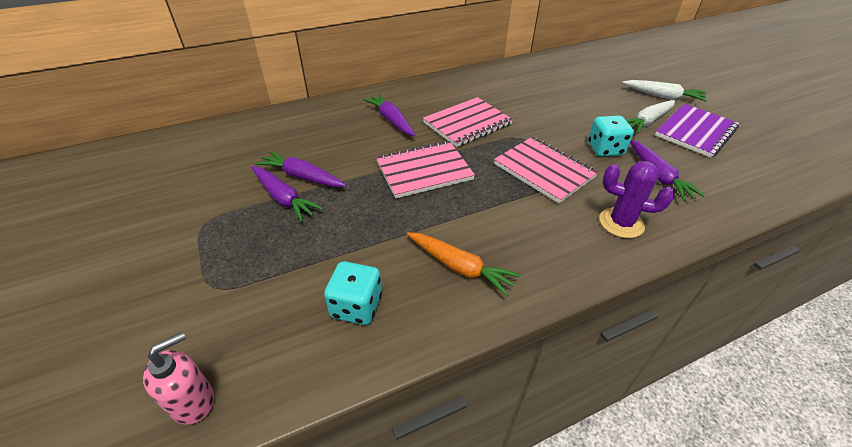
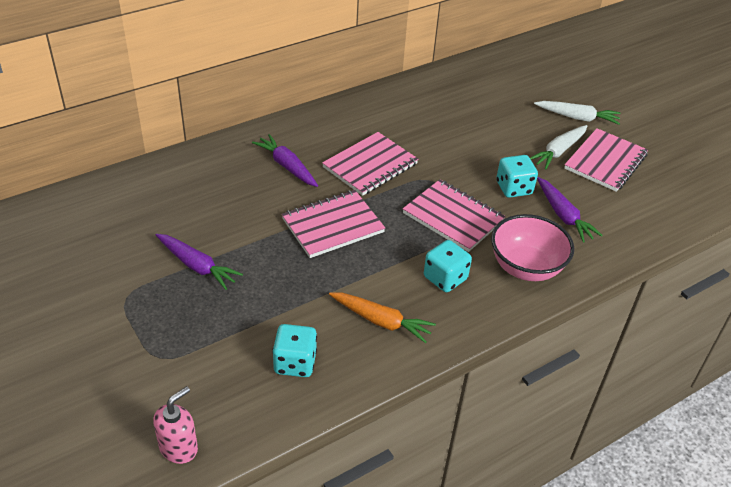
camera: 10 degrees left, 0 degrees up
(302, 177) = (209, 241): purple carrot -> none
(533, 227) = (445, 278): none -> turquoise dice
(621, 223) = (526, 267): purple cactus -> pink bowl
(695, 132) = (605, 162): purple notebook -> pink notebook

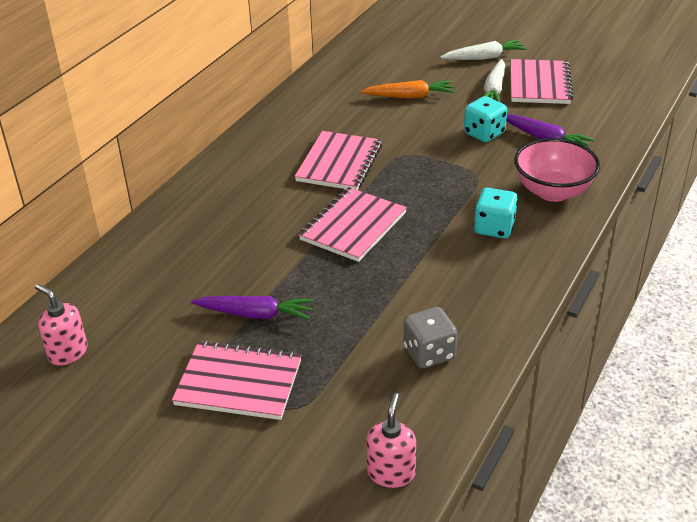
camera: 25 degrees left, 5 degrees down
(49, 235) = (68, 352): none -> pink soap dispenser
(287, 166) = (260, 194): purple carrot -> none
(295, 363) = (429, 353): turquoise dice -> grey dice
(381, 321) = (472, 285): orange carrot -> orange carrot (409, 96)
(453, 217) = (454, 177): pink notebook -> pink notebook (238, 383)

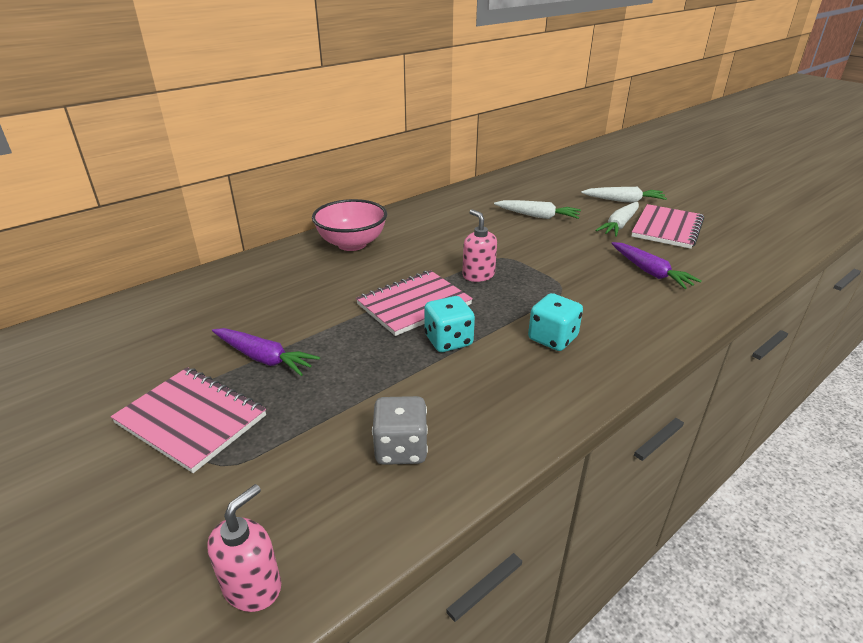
camera: 20 degrees right, 5 degrees down
(68, 352) = (83, 347): pink soap dispenser -> pink soap dispenser (478, 275)
(339, 163) = (439, 252): pink notebook -> none
(409, 96) = (537, 216): orange carrot -> white carrot
(484, 133) = (590, 256): turquoise dice -> turquoise dice (448, 340)
(553, 191) = (635, 319): pink bowl -> pink bowl (352, 244)

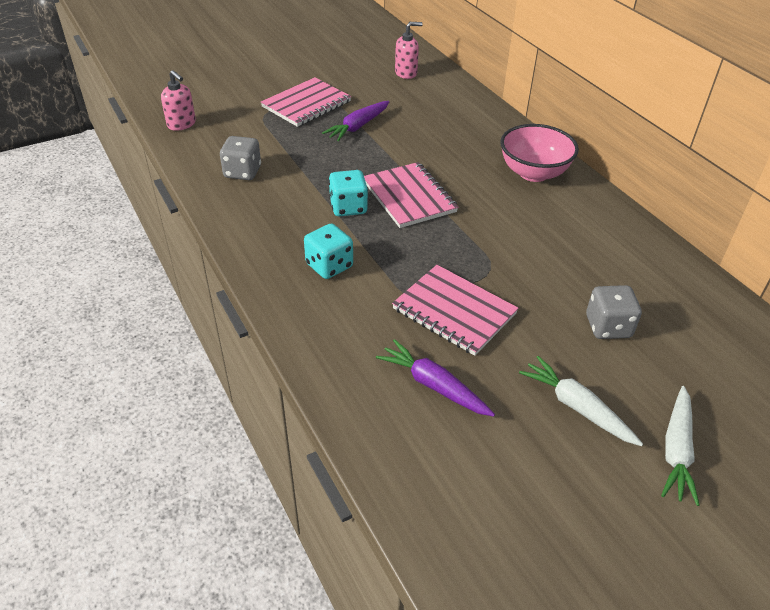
camera: 100 degrees right, 10 degrees up
(478, 275) = (454, 243): pink soap dispenser -> pink soap dispenser (406, 73)
(537, 216) = (608, 327): white carrot -> grey dice
(650, 272) = (434, 385): purple carrot -> purple carrot turned 60 degrees clockwise
(667, 228) = (564, 463): pink notebook -> pink notebook (454, 311)

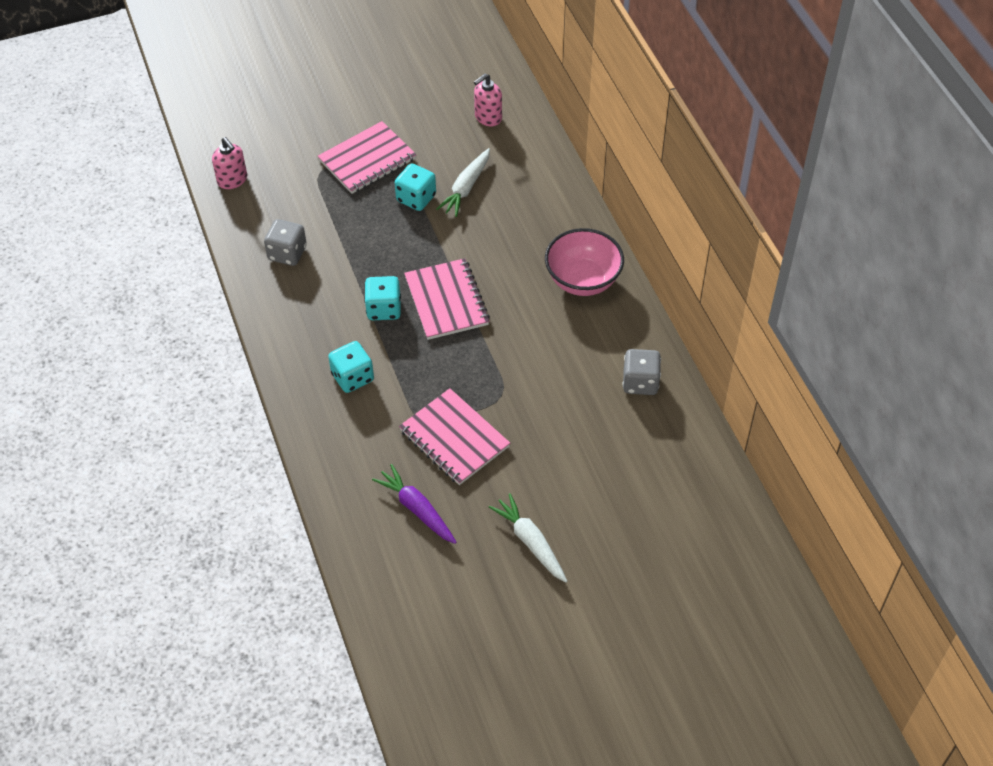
camera: 10 degrees right, 10 degrees up
(358, 126) = (416, 198): purple carrot -> turquoise dice
(406, 73) = (488, 117): pink soap dispenser -> pink soap dispenser turned 150 degrees clockwise
(608, 327) = (587, 469): grey dice -> grey dice (640, 382)
(676, 450) = (598, 588): white carrot -> white carrot (466, 188)

